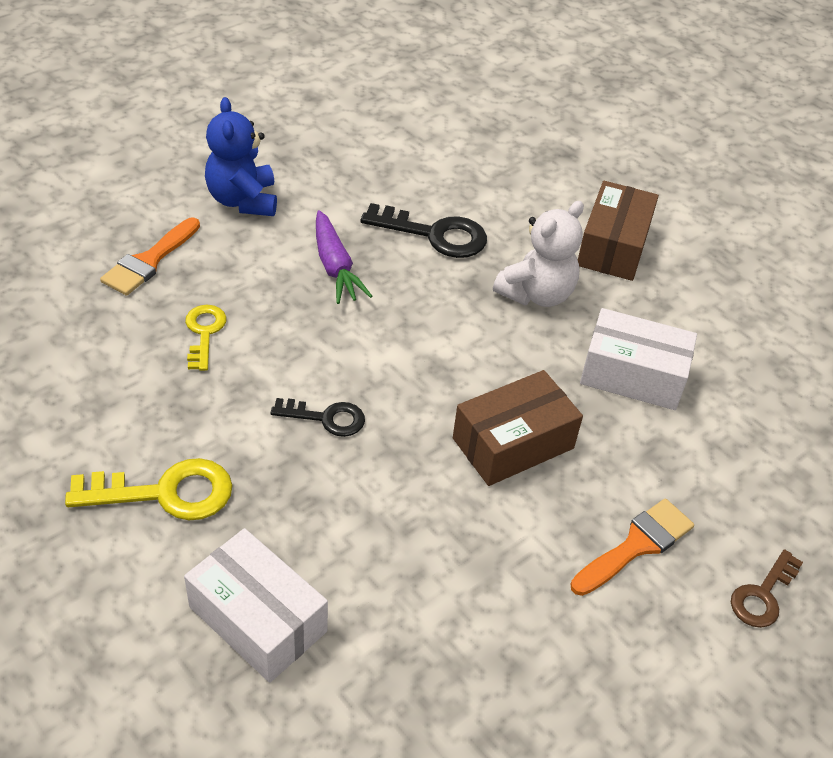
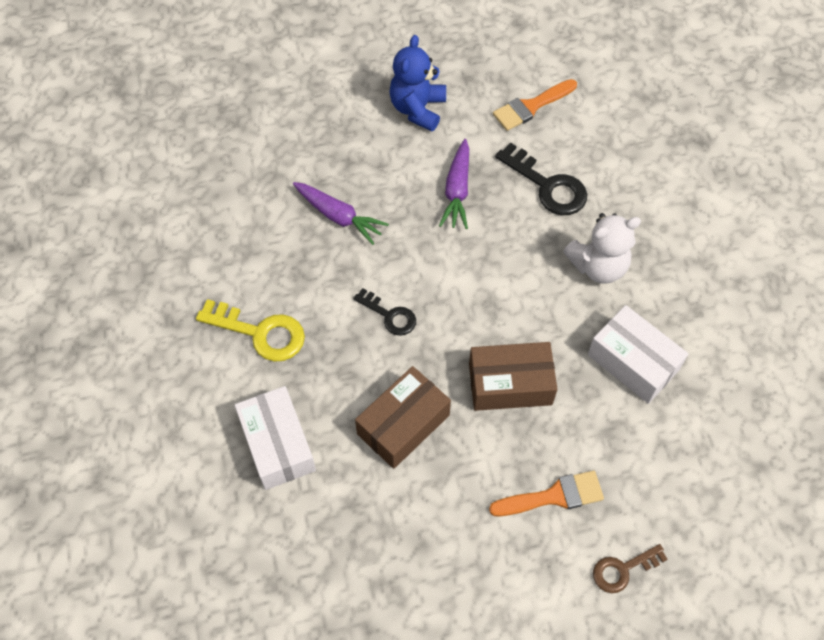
camera: 30 degrees right, 15 degrees up
(149, 261) = (327, 142): orange brush -> orange brush (531, 106)
(204, 333) = (339, 216): yellow key -> purple carrot
(613, 246) = (686, 243): brown box -> brown box (403, 424)

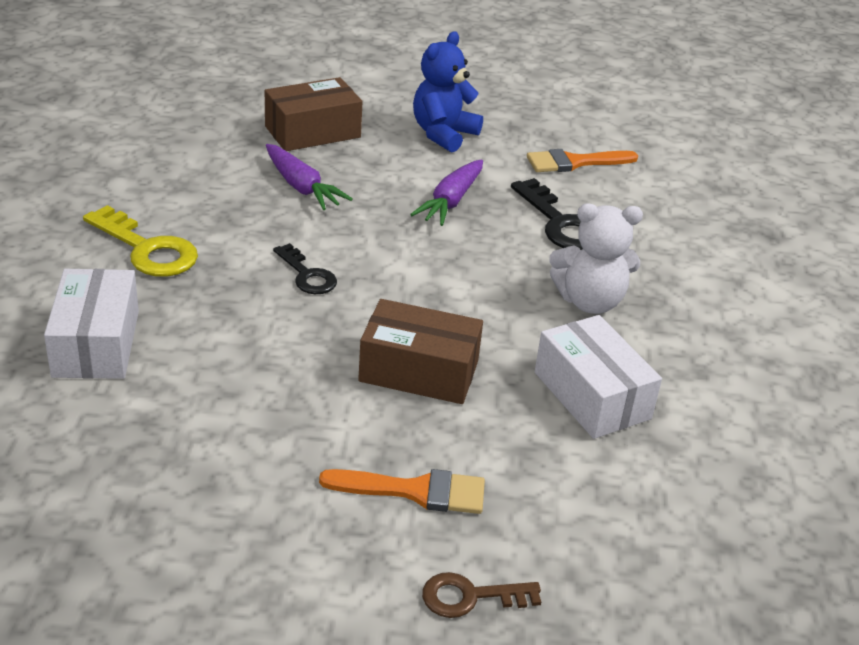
camera: 15 degrees right, 25 degrees down
(403, 424) = (261, 369): brown box -> brown box (312, 132)

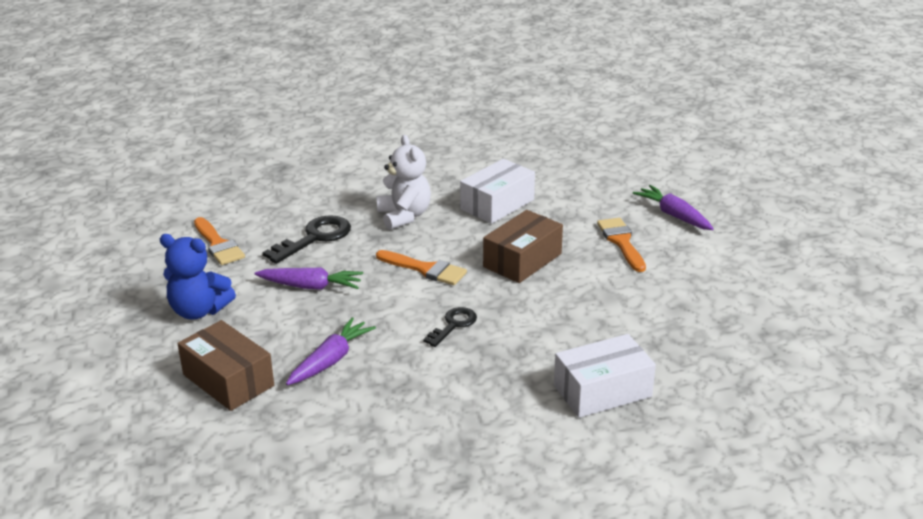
camera: 105 degrees left, 5 degrees down
(147, 249) = (475, 409): yellow key -> none
(419, 371) = (522, 260): brown box -> brown box turned 45 degrees clockwise
(442, 285) = (425, 269): none -> orange brush
(470, 597) = (673, 215): brown key -> purple carrot

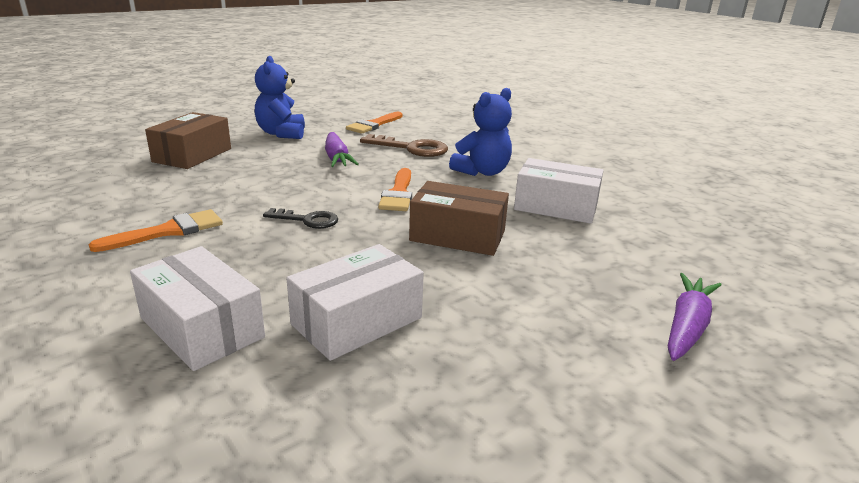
camera: 65 degrees right, 5 degrees down
(315, 238) = (411, 148): black key -> brown key
(331, 360) = (229, 181): purple carrot -> none
(404, 216) = (482, 172): white teddy bear -> blue teddy bear
(621, 242) = (564, 292): orange brush -> orange brush (168, 231)
(621, 327) = (357, 321): none -> white box

